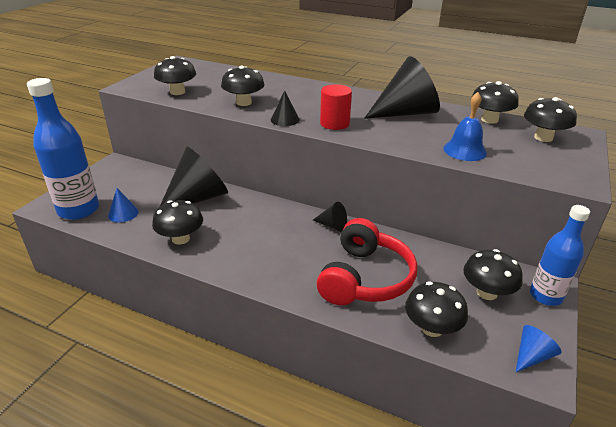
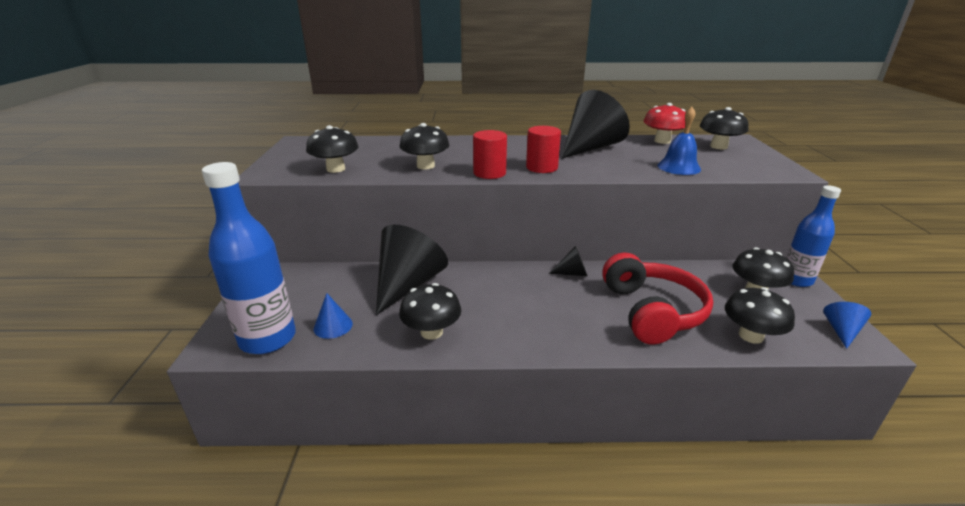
camera: 25 degrees left, 5 degrees down
(285, 119) = (489, 173): black cone -> red cylinder
(489, 120) = (662, 141): black mushroom -> red mushroom

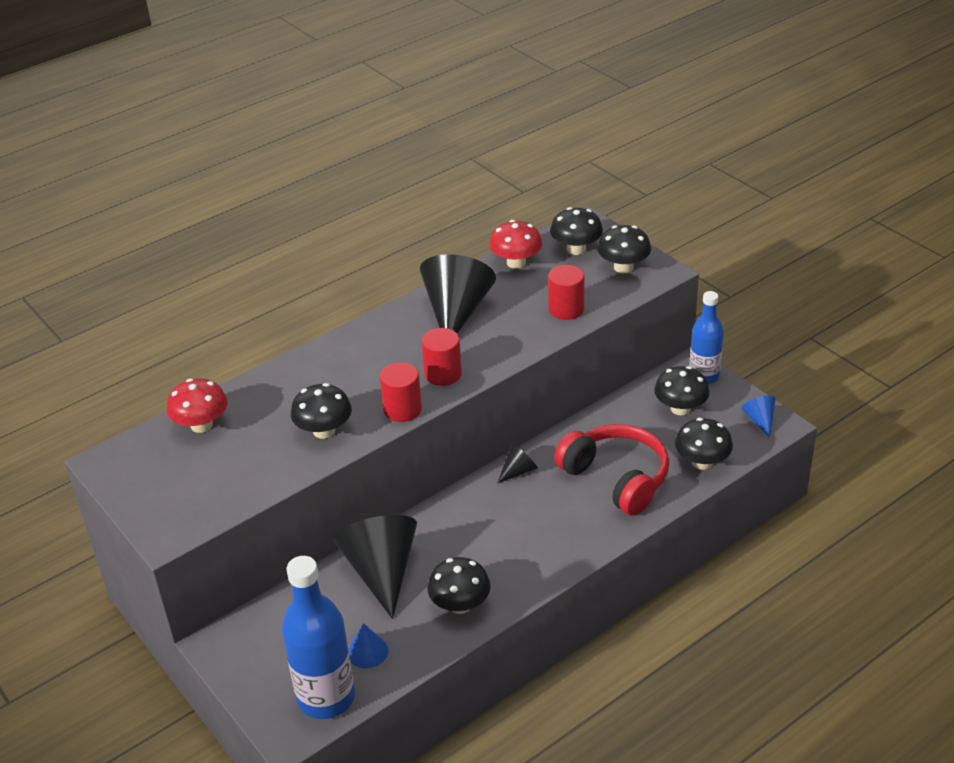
camera: 35 degrees left, 10 degrees up
(336, 169) = (234, 486): black mushroom -> black mushroom (623, 267)
(366, 144) = (201, 425): none -> red mushroom
(678, 167) = (566, 309): blue bell -> red cylinder

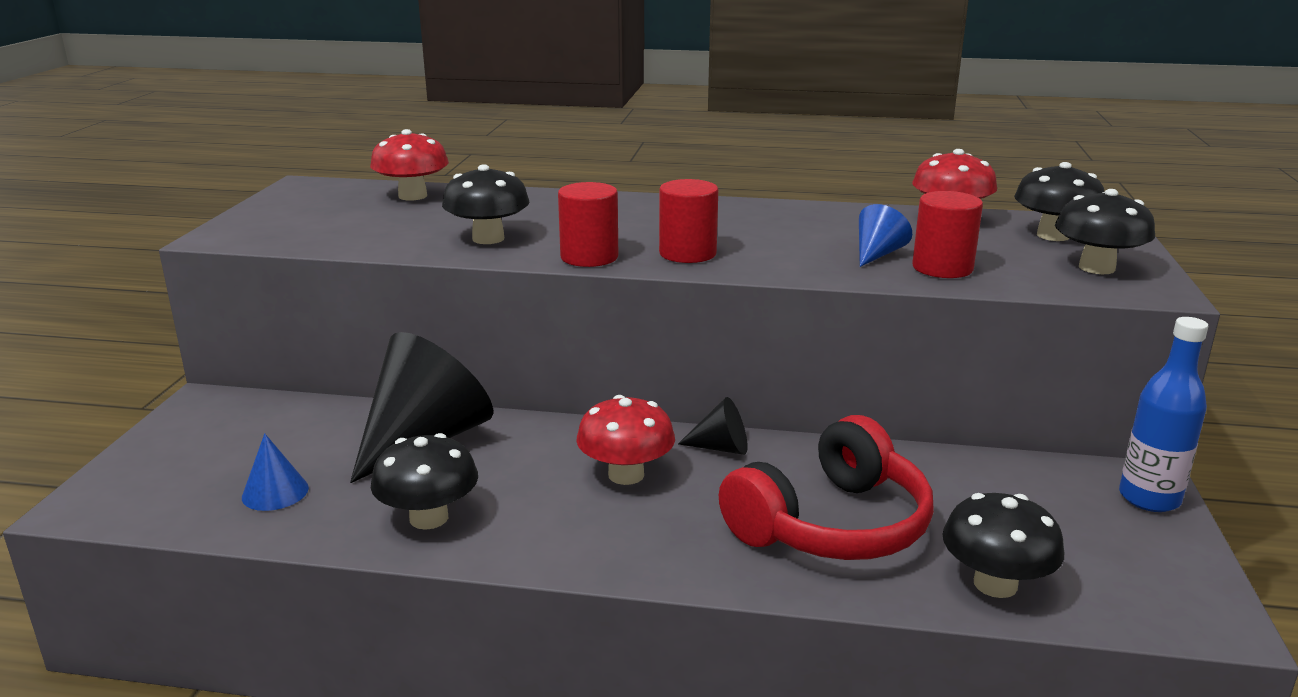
camera: 45 degrees right, 15 degrees down
(326, 698) = (167, 501): blue bottle -> none
(456, 312) = (802, 224): black cone -> none
(503, 517) = (626, 475): none -> red mushroom
(616, 478) = (831, 525): red headphones -> red headphones turned 45 degrees clockwise
(680, 408) = (1053, 510): black mushroom -> none
(759, 420) = (1181, 595): blue cone -> blue cone (877, 254)

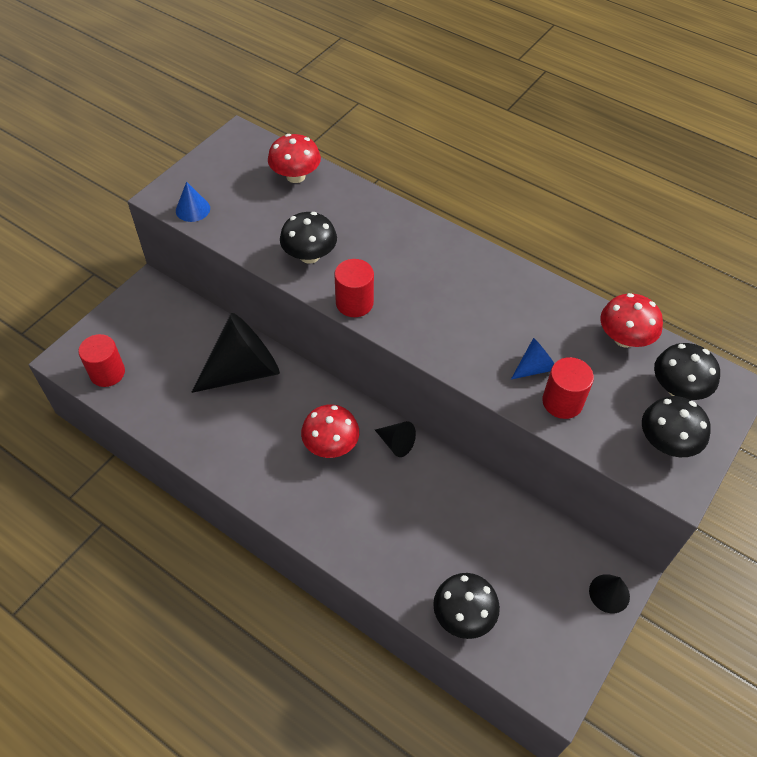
camera: 25 degrees right, 30 degrees up
(275, 492) = (153, 385): blue cone -> blue cone (193, 209)
(429, 518) = (216, 438): black mushroom -> none
(687, 253) = (416, 321): red cylinder -> red cylinder (107, 373)
(831, 525) = (412, 533): red headphones -> none
(1149, 498) = (609, 593): blue bottle -> black cone

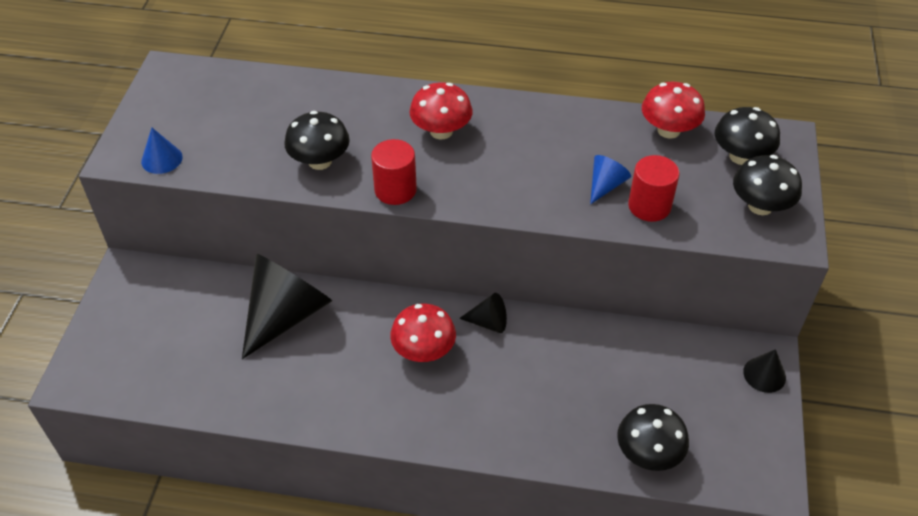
camera: 25 degrees left, 5 degrees down
(107, 373) = (131, 377): red cylinder -> none
(295, 176) = (255, 90): red mushroom -> red mushroom (441, 131)

